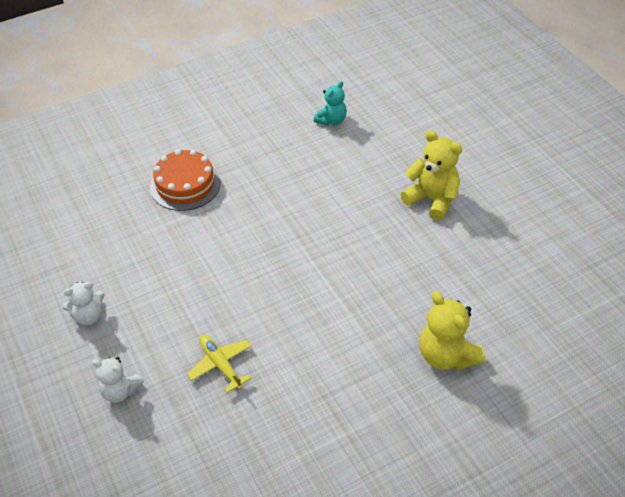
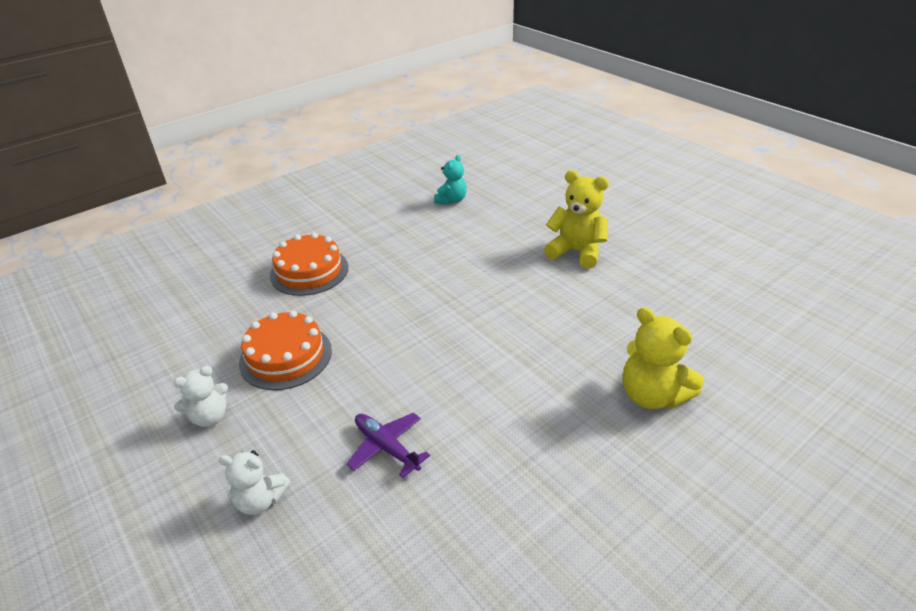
camera: 10 degrees left, 10 degrees down
(154, 270) = (286, 356): none -> orange cake
(220, 365) = (386, 447): yellow plane -> purple plane

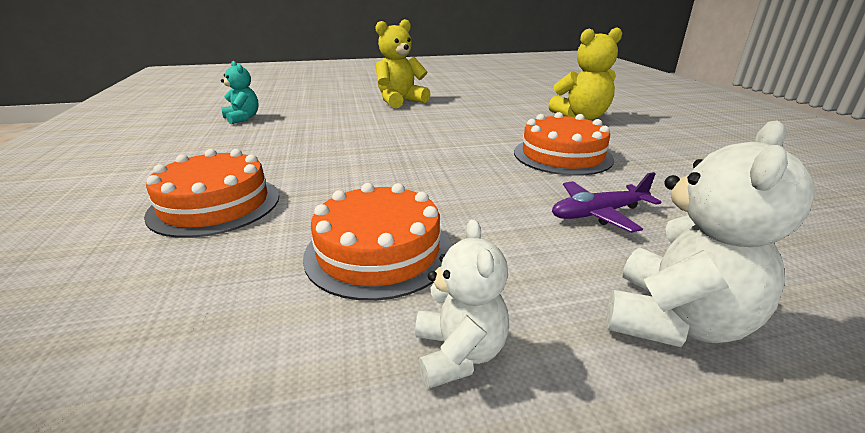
camera: 65 degrees left, 10 degrees down
(260, 500) = (674, 321): white teddy bear -> white teddy bear, size x1.57
(503, 403) = (562, 155): none -> orange cake

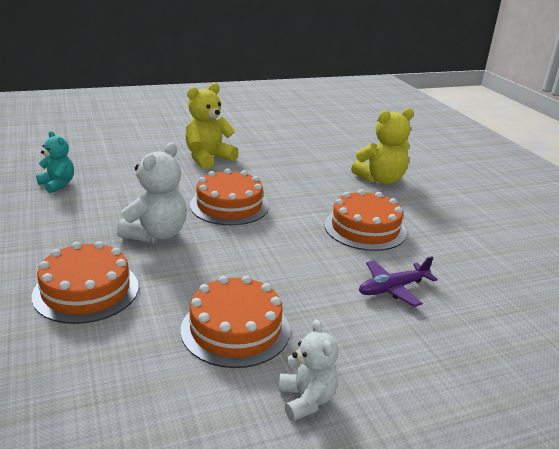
camera: 10 degrees left, 0 degrees up
(410, 135) = (229, 205): none -> orange cake
(674, 321) = (437, 370): white teddy bear -> white teddy bear (156, 234)

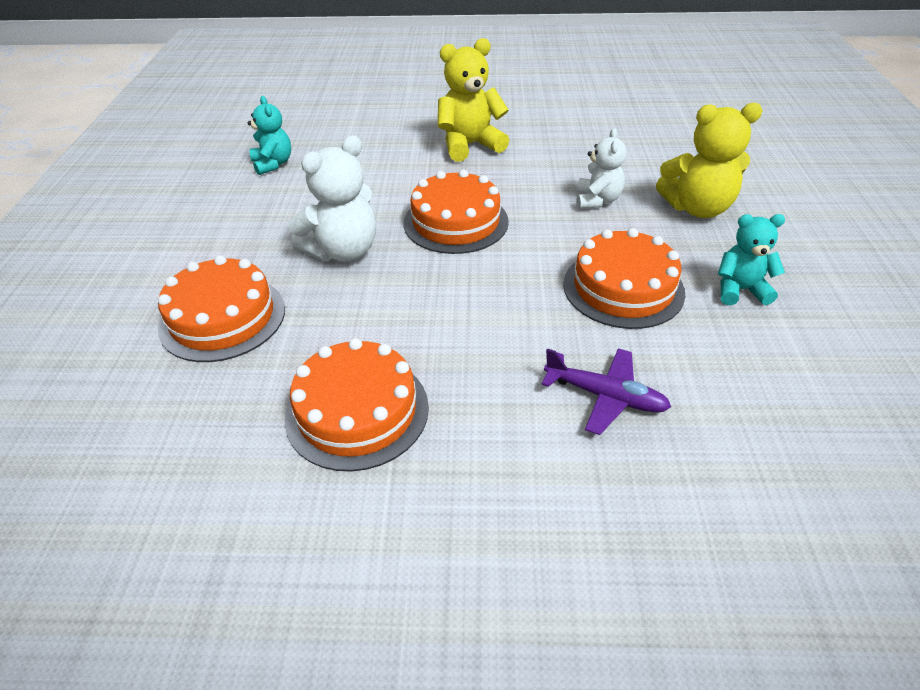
camera: 25 degrees right, 15 degrees up
(306, 400) = (383, 541): white teddy bear -> white teddy bear (597, 200)
(393, 289) = (605, 396): purple plane -> purple plane turned 150 degrees counterclockwise
(433, 220) = (740, 290): none -> turquoise teddy bear

